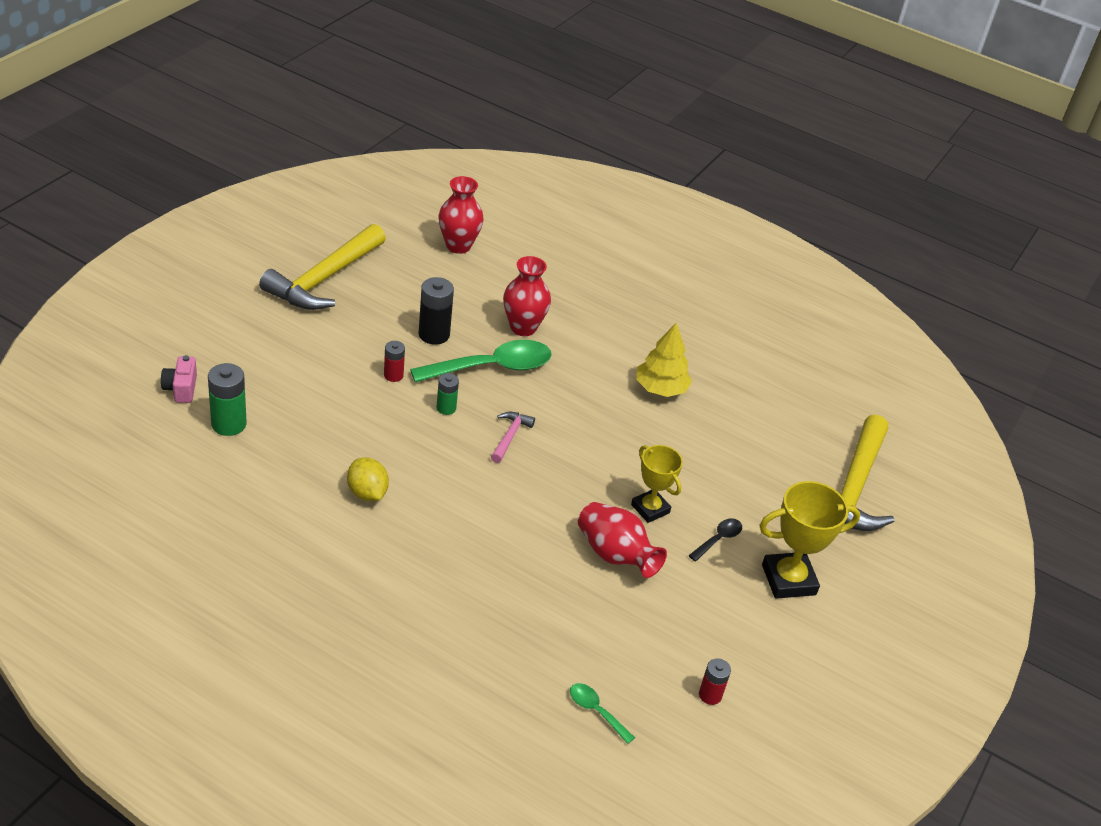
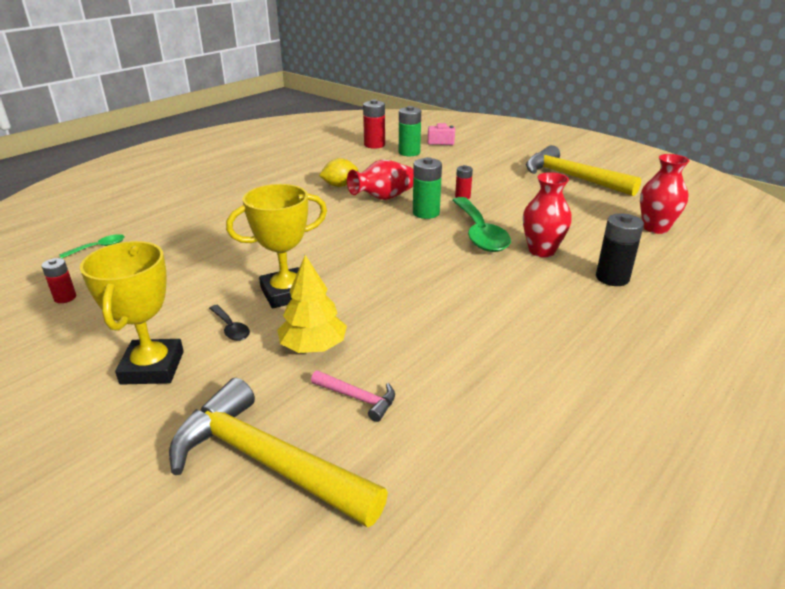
camera: 105 degrees right, 10 degrees down
(190, 465) = (374, 145): none -> red battery
(434, 334) = (517, 212): black battery -> black battery (612, 278)
(446, 408) = (426, 213): green battery -> green battery, size x1.67
(510, 436) = (391, 235): pink hammer -> pink hammer (357, 398)
(615, 555) = (240, 270): red vase -> red vase (383, 198)
(650, 509) = (286, 293): yellow trophy -> yellow trophy, size x1.51
(660, 388) = (461, 321): yellow tree -> yellow tree (313, 346)

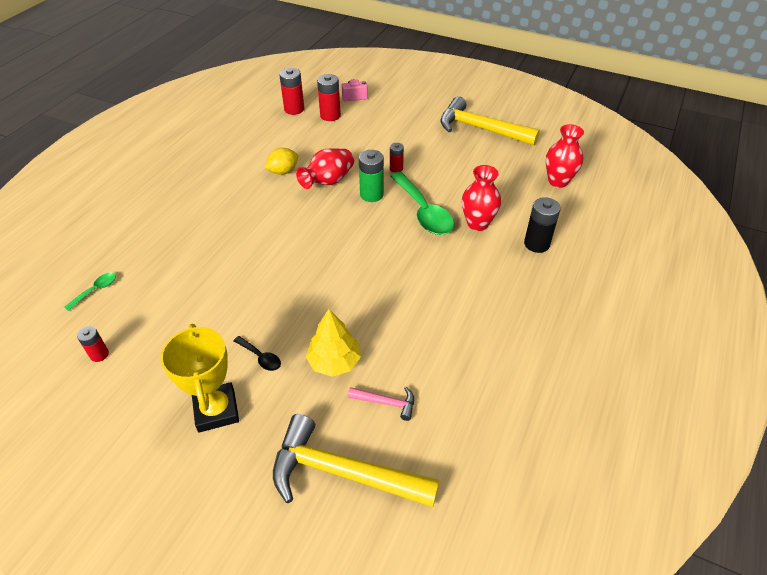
camera: 15 degrees left, 15 degrees up
(286, 293) = (289, 311): yellow trophy -> none
(409, 152) = (330, 116): green battery -> red battery

